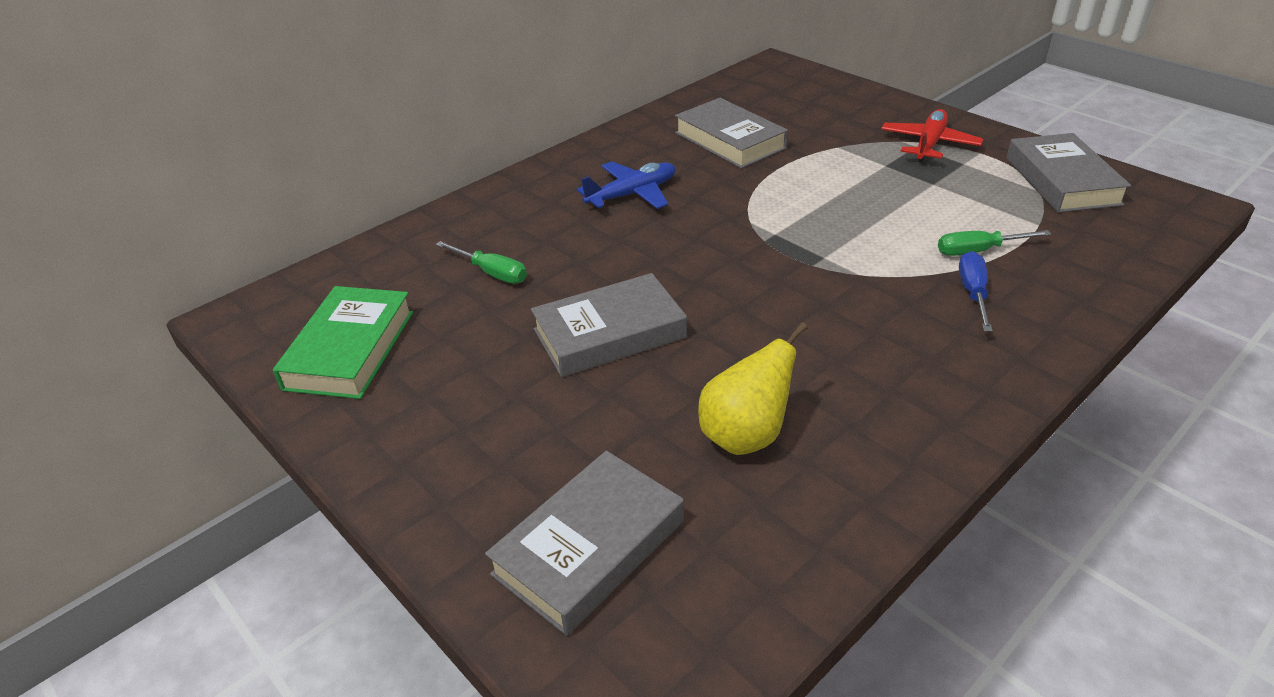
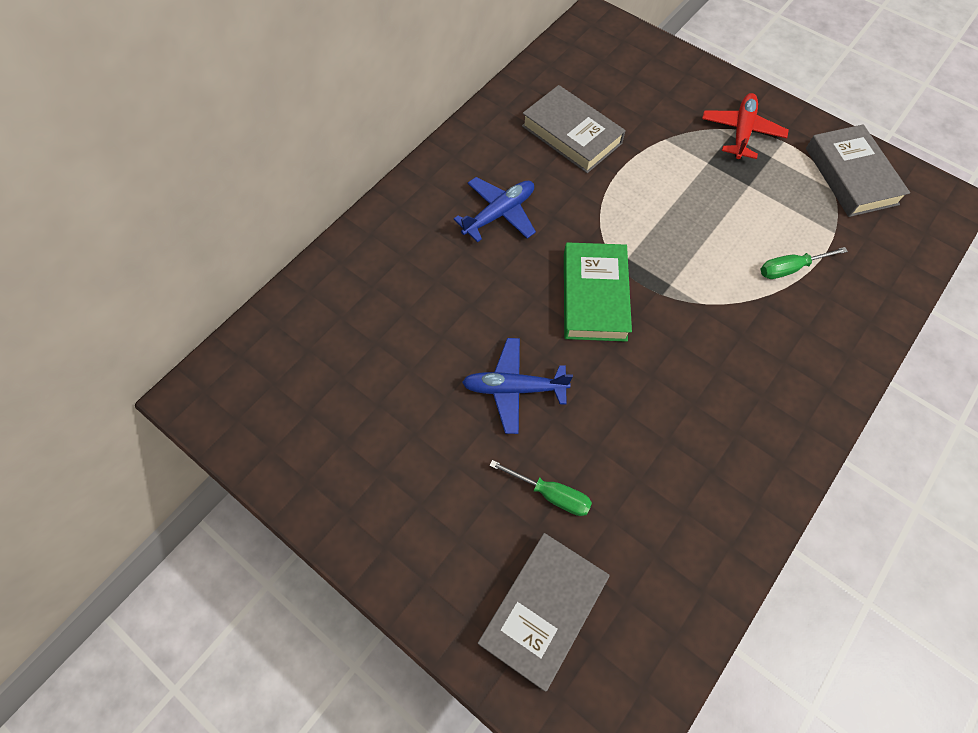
camera: 10 degrees left, 25 degrees up
(350, 350) = (306, 425): green book -> green book (594, 296)
(492, 273) = (401, 323): green screwdriver -> green screwdriver (551, 494)
(609, 333) = (514, 388): grey book -> blue plane
(745, 436) = (636, 490): yellow pear -> none
(973, 293) = (789, 319): blue screwdriver -> none

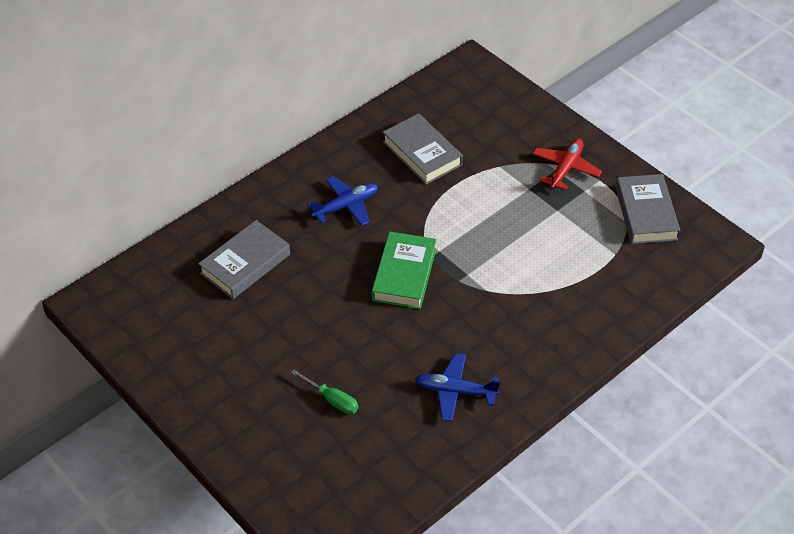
camera: 10 degrees right, 15 degrees down
(514, 388) = (323, 329): blue plane -> blue plane (455, 391)
(543, 610) = (306, 468): grey book -> grey book (245, 264)
(790, 268) = (568, 275): green screwdriver -> none

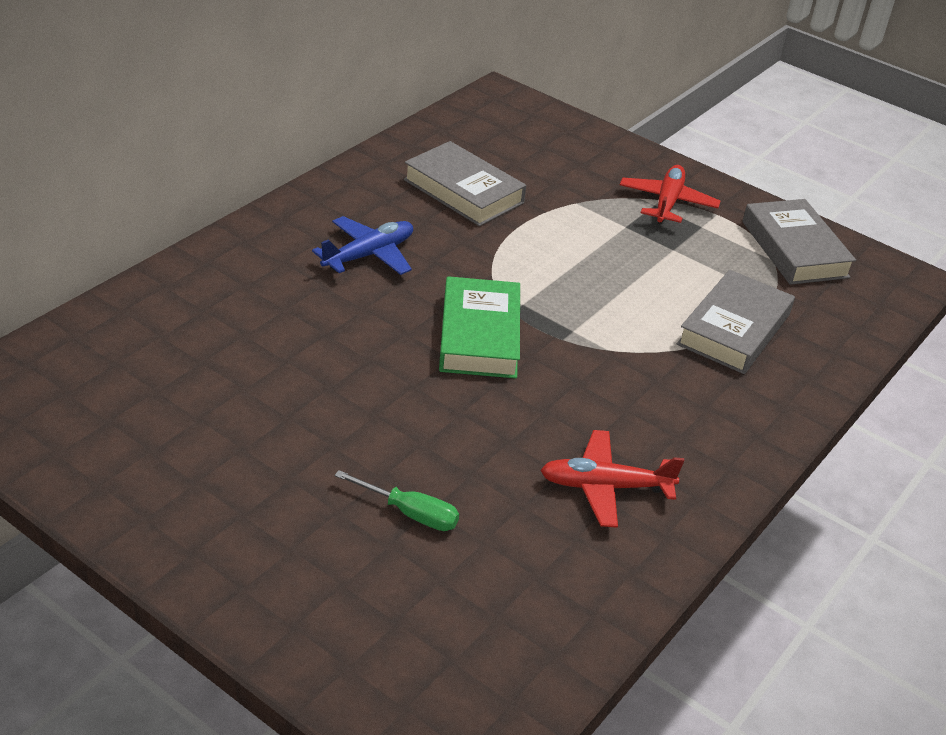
camera: 15 degrees left, 10 degrees down
(245, 264) = (227, 333): grey book -> grey book (734, 329)
(455, 391) = (605, 487): blue plane -> red plane

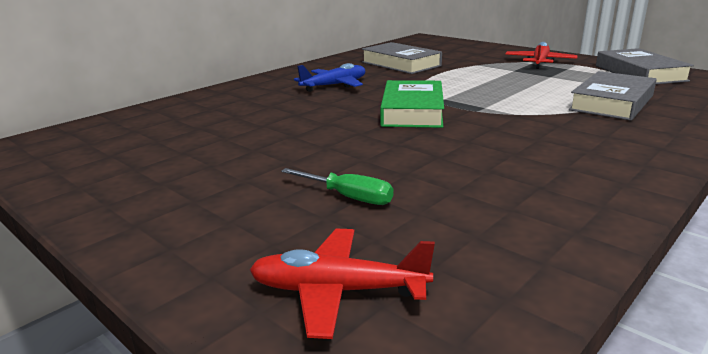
camera: 10 degrees right, 15 degrees down
(605, 487) = (531, 178): red plane -> red plane (337, 291)

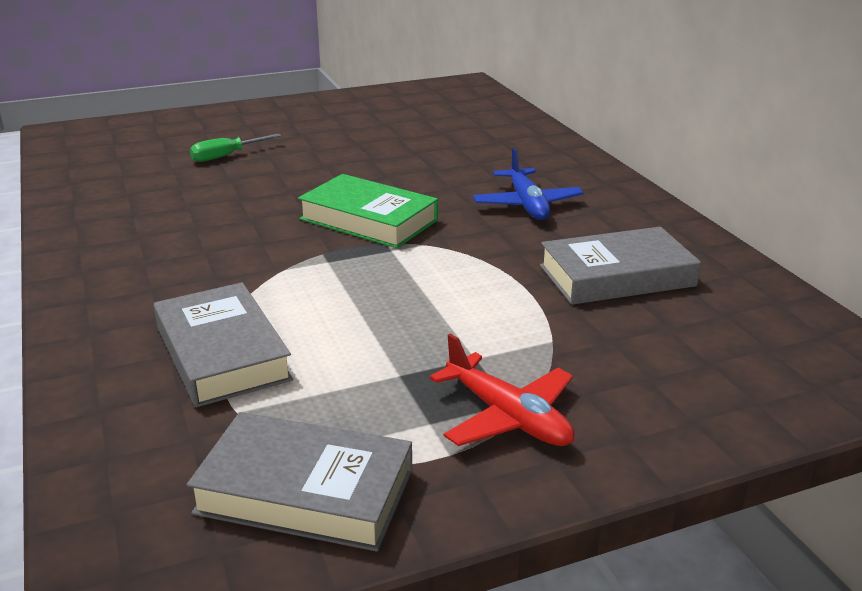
camera: 115 degrees right, 5 degrees up
(337, 291) = (140, 137): red plane -> none

